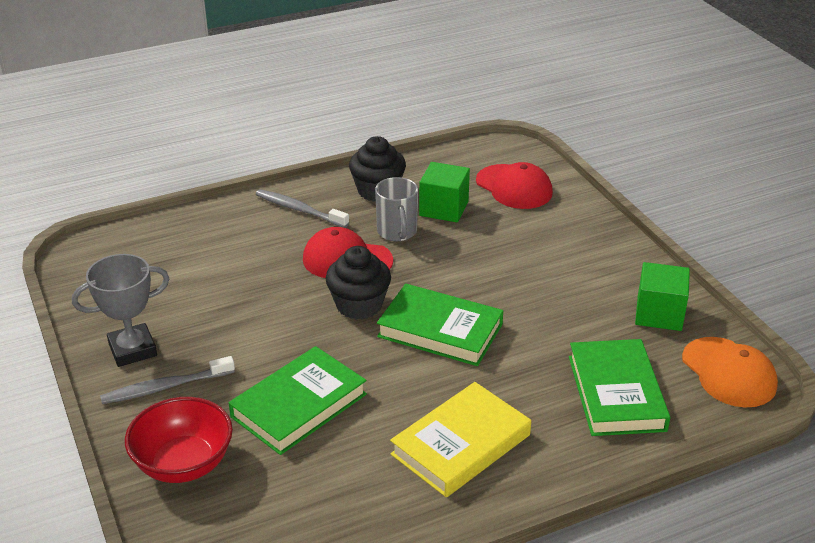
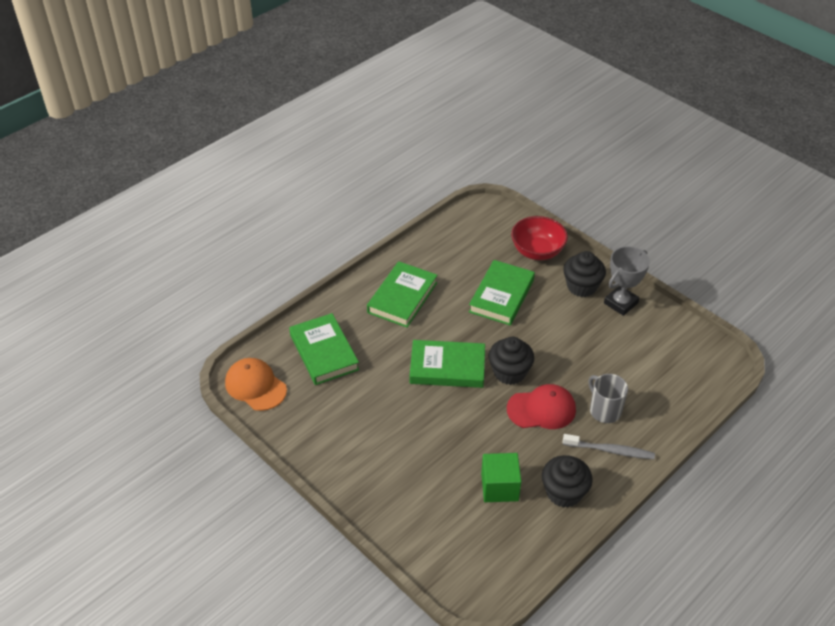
camera: 160 degrees right, 10 degrees up
(165, 387) = (581, 286): grey toothbrush -> black cupcake
(397, 232) = (522, 449): grey mug -> grey mug (604, 410)
(461, 444) = (402, 297): yellow book -> green book
(514, 187) = (453, 534): red cap -> none
(659, 314) = (306, 422): green cube -> none

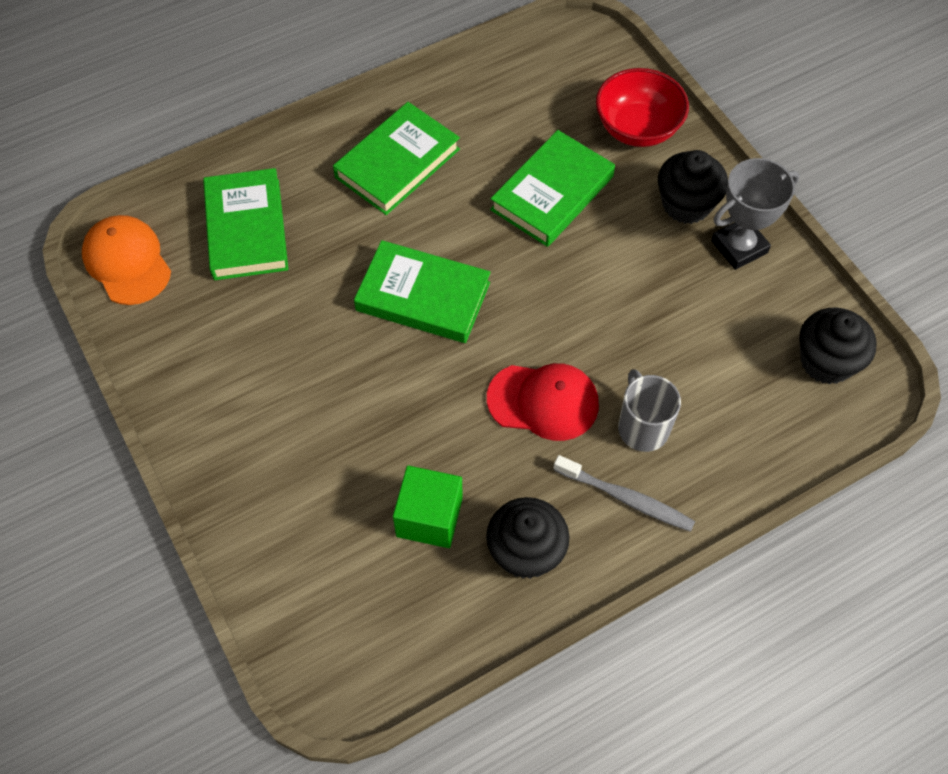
camera: 15 degrees right, 15 degrees up
(509, 372) = (516, 327): black cupcake -> black cupcake (826, 361)

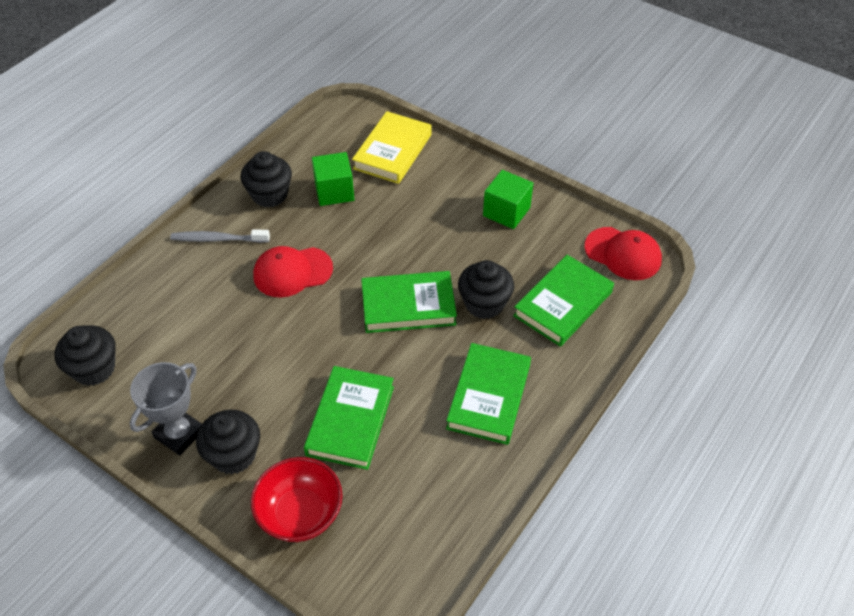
camera: 155 degrees right, 10 degrees down
(127, 262) = (623, 254): orange cap -> red cap
(218, 380) = (506, 212): none -> green cube
(246, 229) = (563, 304): green book -> green book turned 75 degrees clockwise
(305, 560) = (392, 151): none -> yellow book
(334, 264) = (484, 304): none -> black cupcake
(642, 427) = (219, 280): grey mug -> none

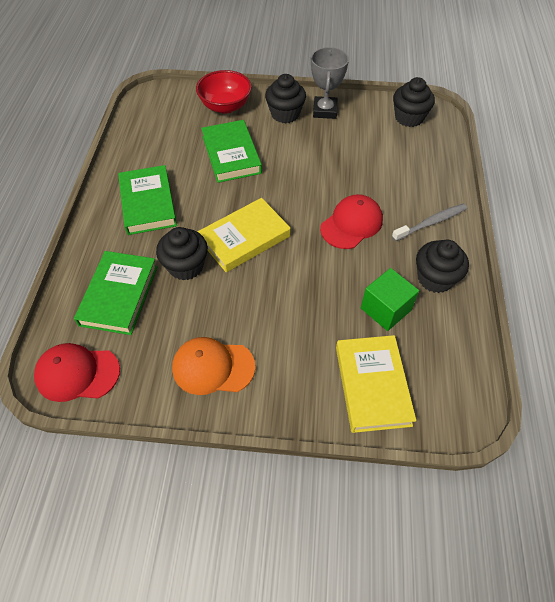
camera: 150 degrees right, 5 degrees up
(408, 306) = (244, 238): green book -> yellow book
(506, 212) = (213, 367): green cube -> orange cap

